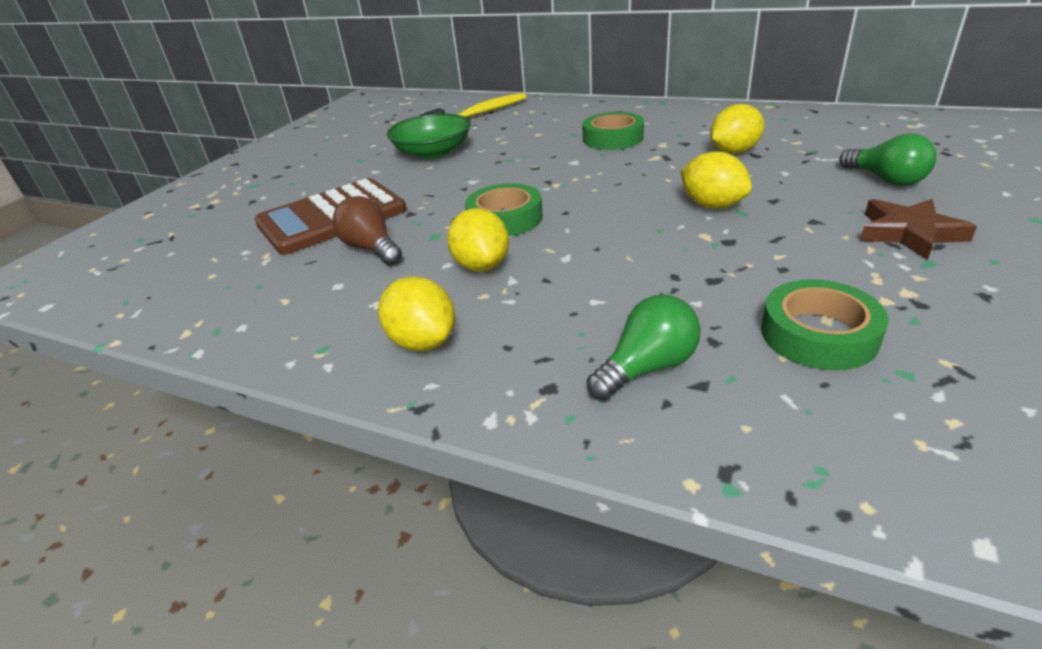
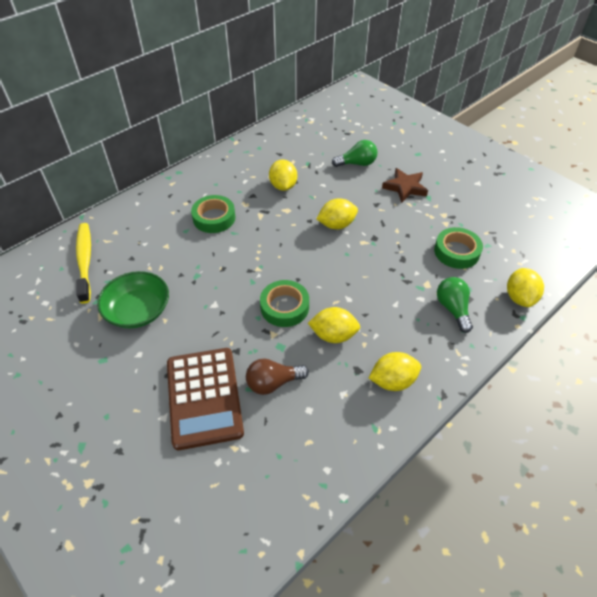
camera: 70 degrees left, 15 degrees up
(793, 468) = (519, 297): none -> yellow lemon

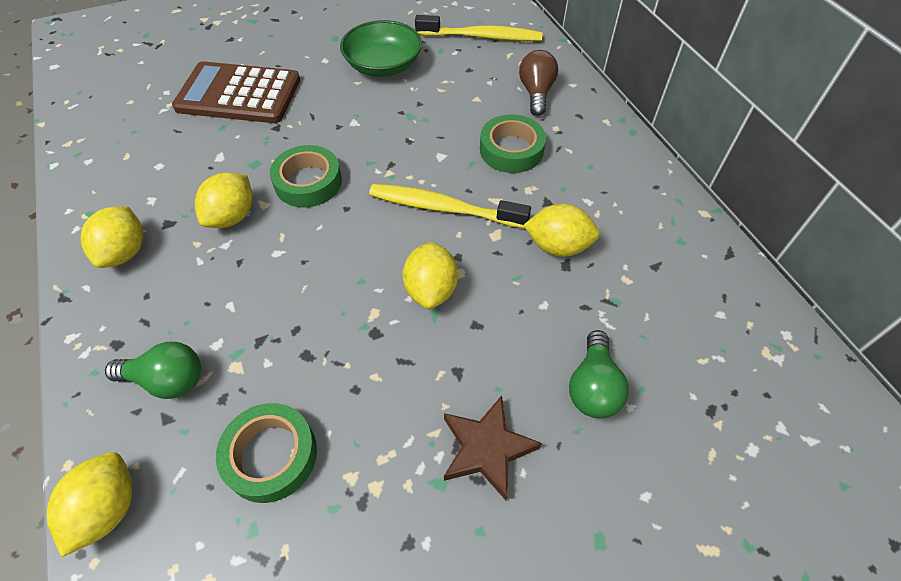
camera: 110 degrees right, 5 degrees up
(273, 383) = (213, 146): brown light bulb -> brown light bulb (536, 93)
(277, 235) = (443, 208): none -> yellow toothbrush
(519, 297) = (108, 509): yellow lemon -> yellow lemon turned 75 degrees clockwise

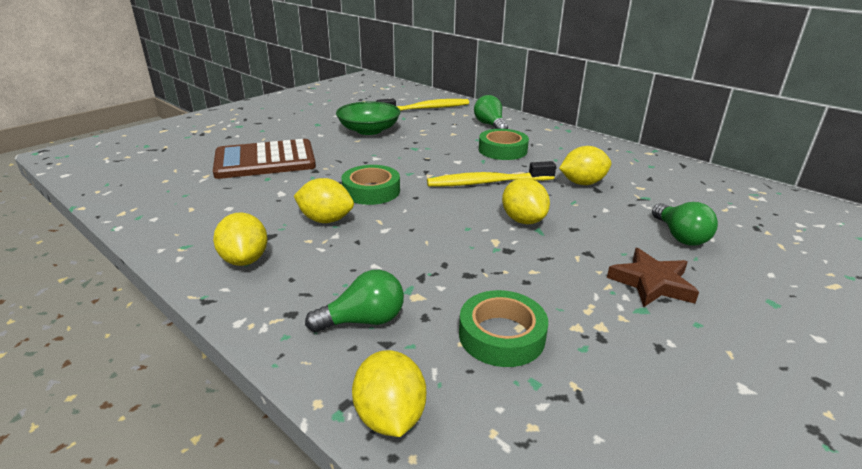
camera: 25 degrees left, 25 degrees down
(232, 216) = (326, 220): yellow lemon -> yellow lemon turned 75 degrees counterclockwise
(536, 93) = (490, 125): brown light bulb -> green light bulb

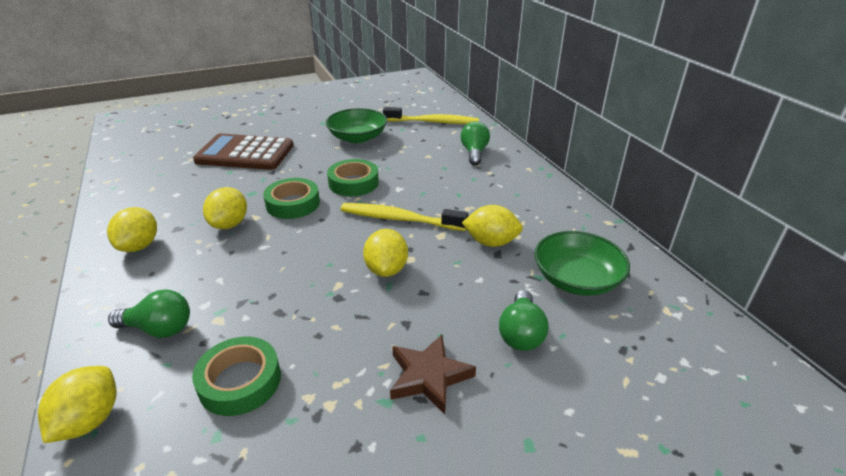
camera: 25 degrees right, 5 degrees up
(326, 220) = (229, 224): yellow lemon -> yellow lemon turned 60 degrees clockwise
(502, 150) = (454, 185): green tape -> green tape (353, 183)
(673, 193) = (576, 279): none -> green bowl

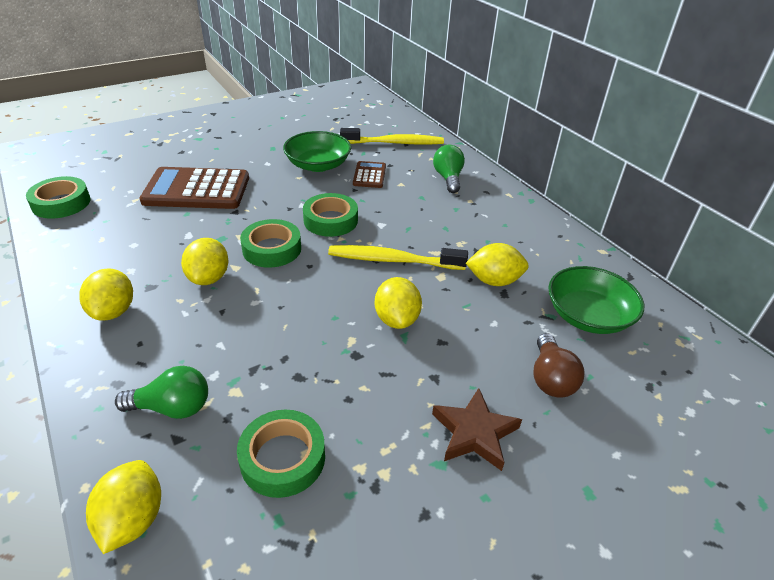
camera: 10 degrees left, 5 degrees up
(130, 159) = (61, 203): none -> green tape
(401, 147) = (369, 175): none -> brown calculator
(521, 333) = (550, 378): green light bulb -> brown light bulb

